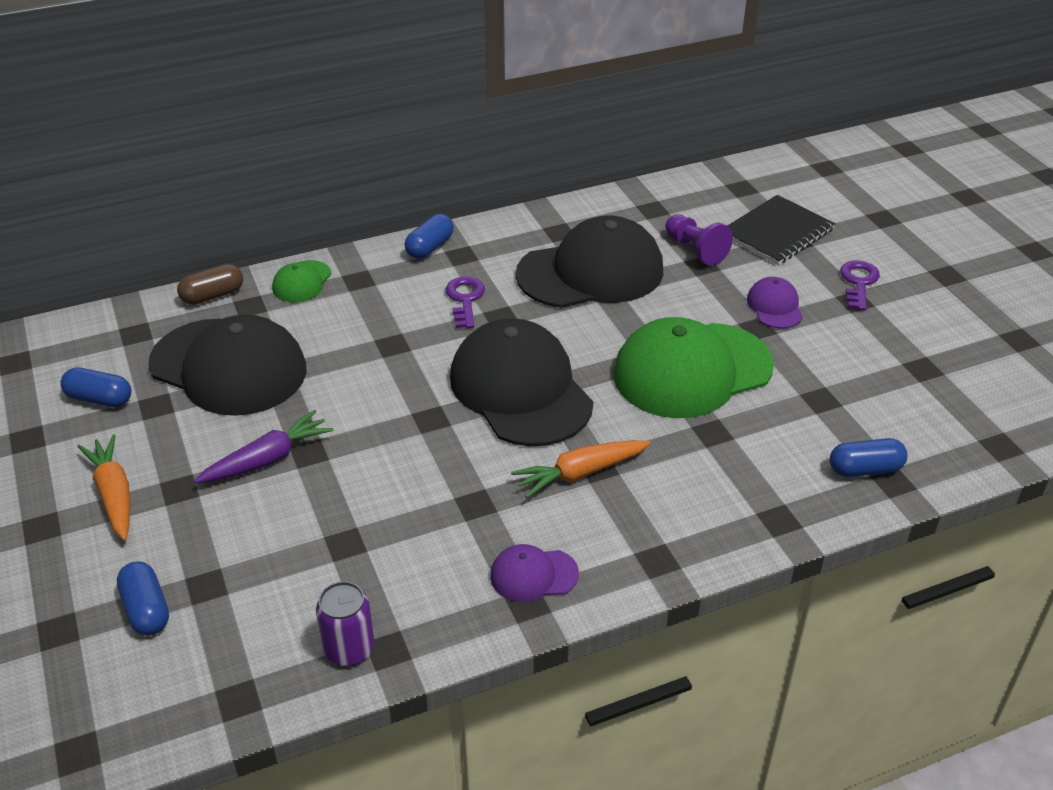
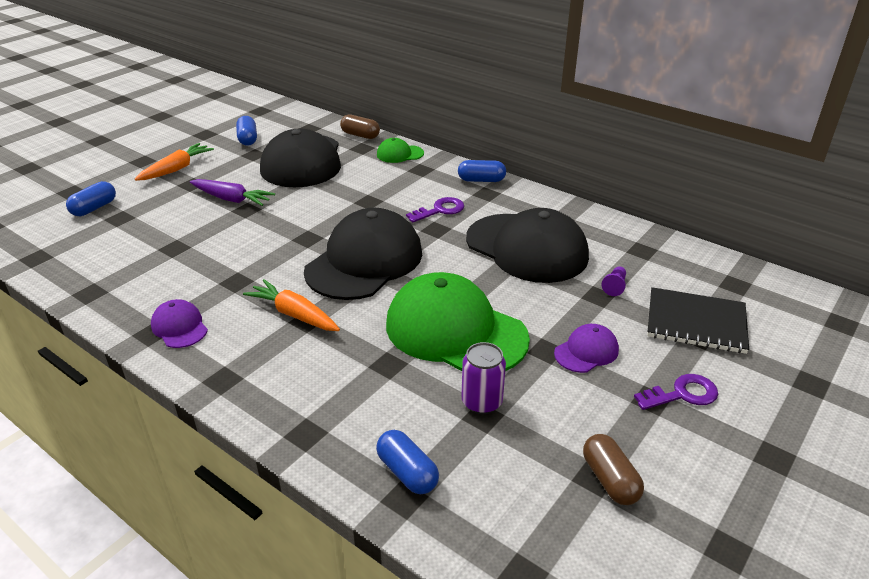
camera: 60 degrees right, 5 degrees down
(349, 649) = (85, 279): purple can -> purple can (482, 402)
(695, 250) = (614, 286): purple pawn -> purple pawn, size x0.58
(930, 362) = (610, 480): none -> brown capsule

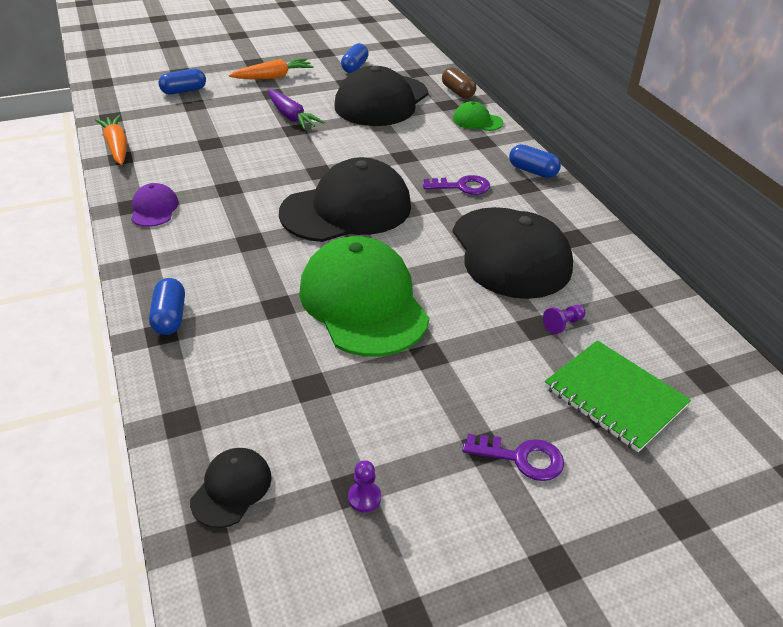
camera: 30 degrees right, 5 degrees up
(294, 314) = (246, 233): orange carrot -> orange carrot (117, 147)
(407, 472) = (204, 402): blue capsule -> blue capsule (170, 317)
(482, 402) = (322, 374): purple can -> none
(504, 529) = (231, 488): none -> black cap
(586, 351) = (466, 373): purple cap -> none
(610, 480) = (364, 498): brown capsule -> purple pawn
(696, 322) = (614, 396): black notebook -> green notebook

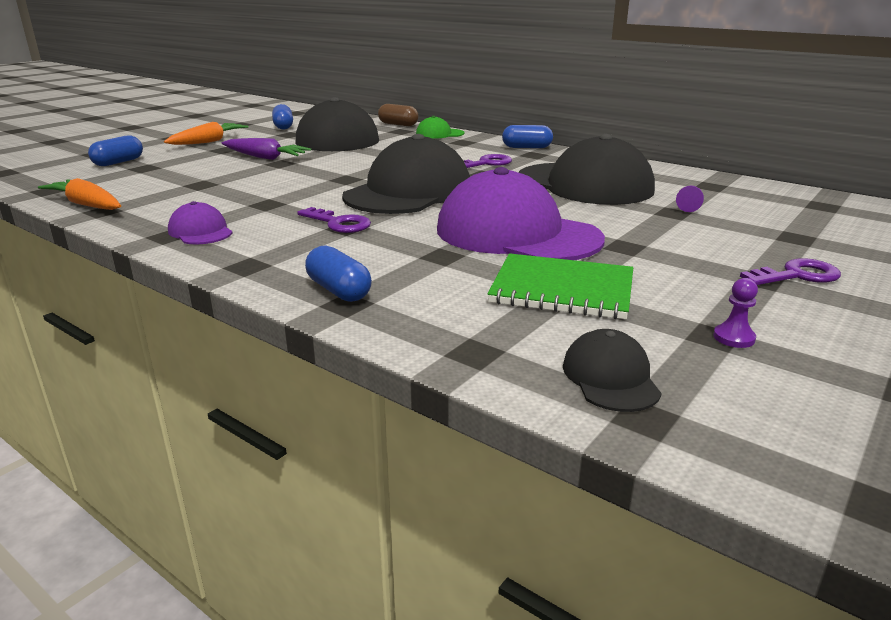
camera: 30 degrees left, 15 degrees down
(251, 234) = (339, 223): none -> purple key
(363, 302) = (517, 234): green cap -> purple cap
(614, 396) = (790, 229): green notebook -> green notebook (562, 289)

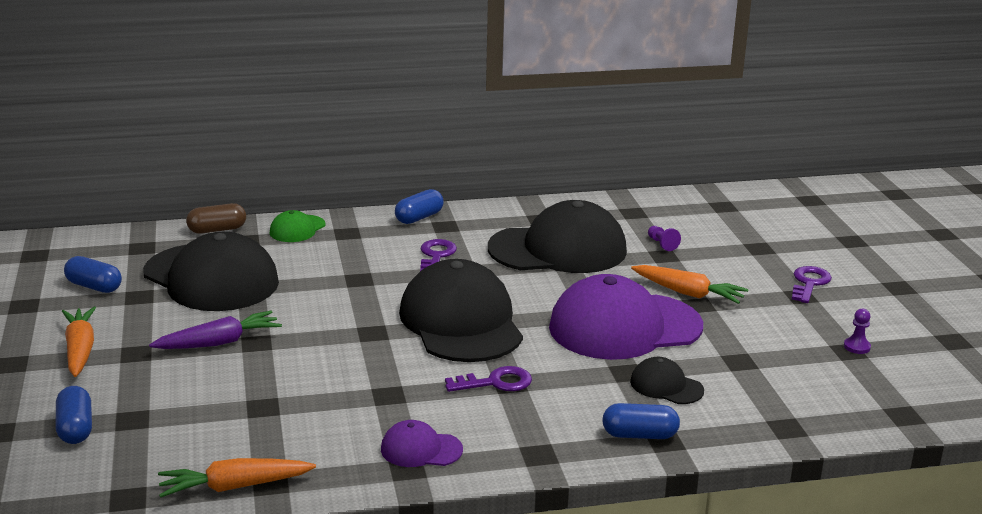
camera: 50 degrees left, 0 degrees up
(562, 289) = (738, 360): green notebook -> none
(610, 377) = (858, 403): black cap -> black cap (666, 386)
(633, 237) = (688, 293): none -> orange carrot

